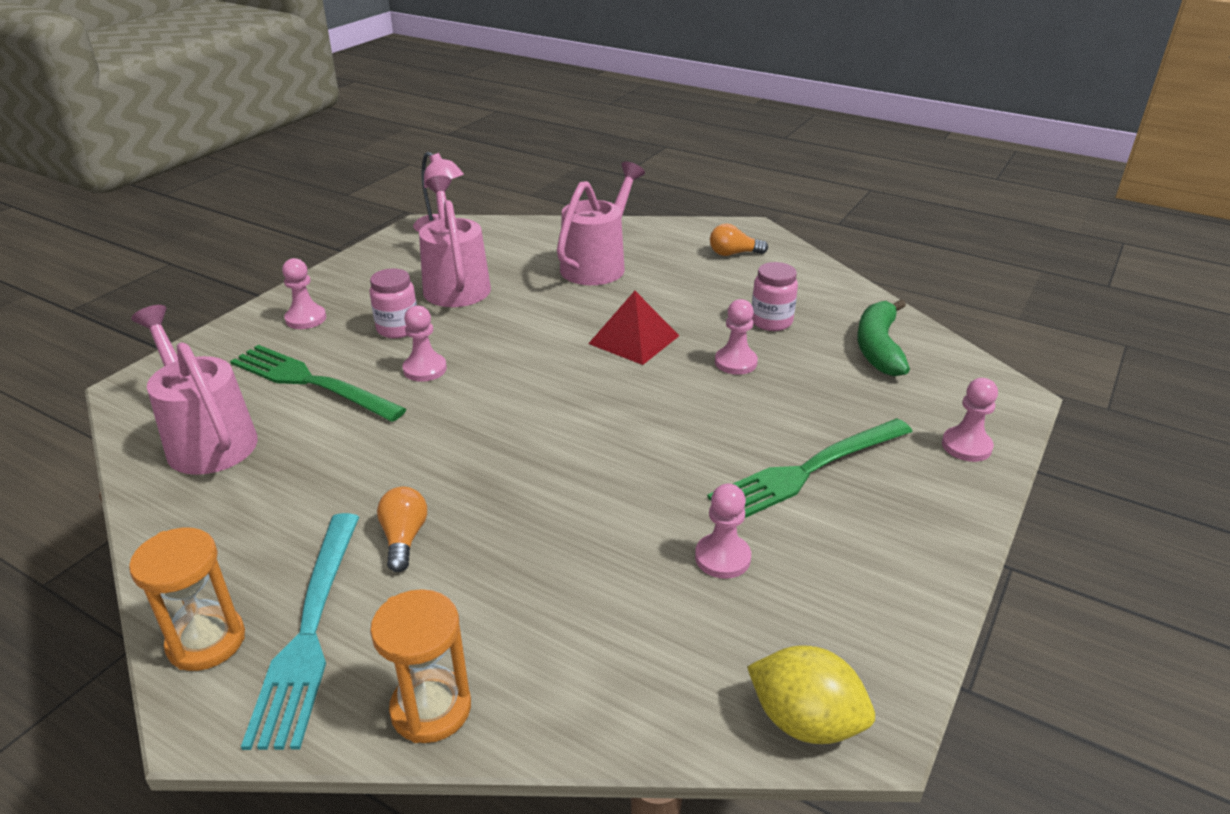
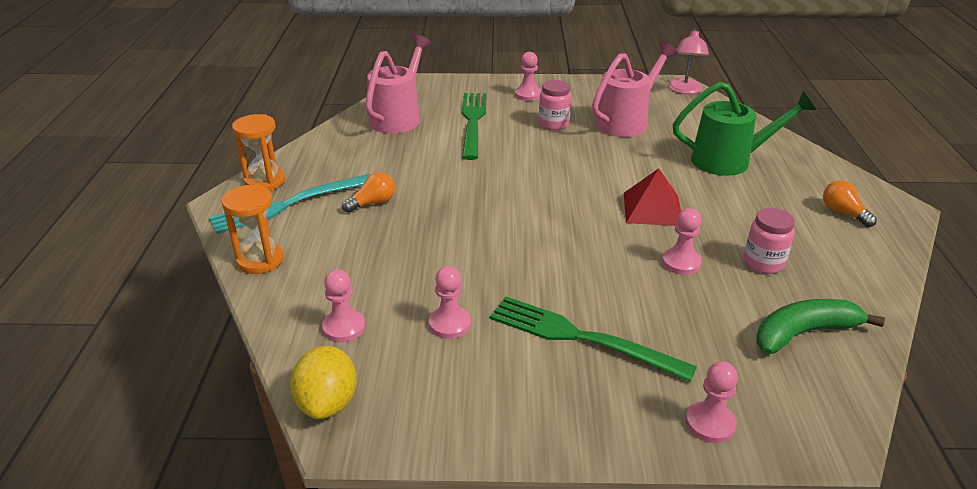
camera: 60 degrees right, 0 degrees up
(425, 369) = (524, 148): pink pawn -> pink pawn (344, 327)
(598, 264) = (729, 161): pink watering can -> green watering can

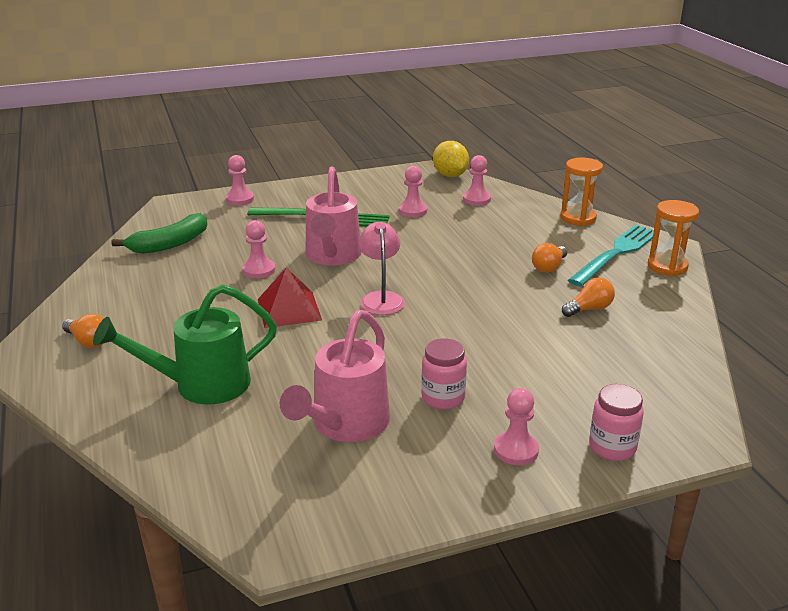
camera: 160 degrees right, 5 degrees down
(386, 159) = (589, 309): none -> orange light bulb
(399, 117) = (645, 366): pink watering can -> pink watering can (332, 256)
(473, 121) = (549, 379): green fork -> none
(685, 90) = (261, 528): pink lamp -> pink lamp (381, 298)
(763, 263) = (187, 282): pink jar -> pink jar (612, 447)

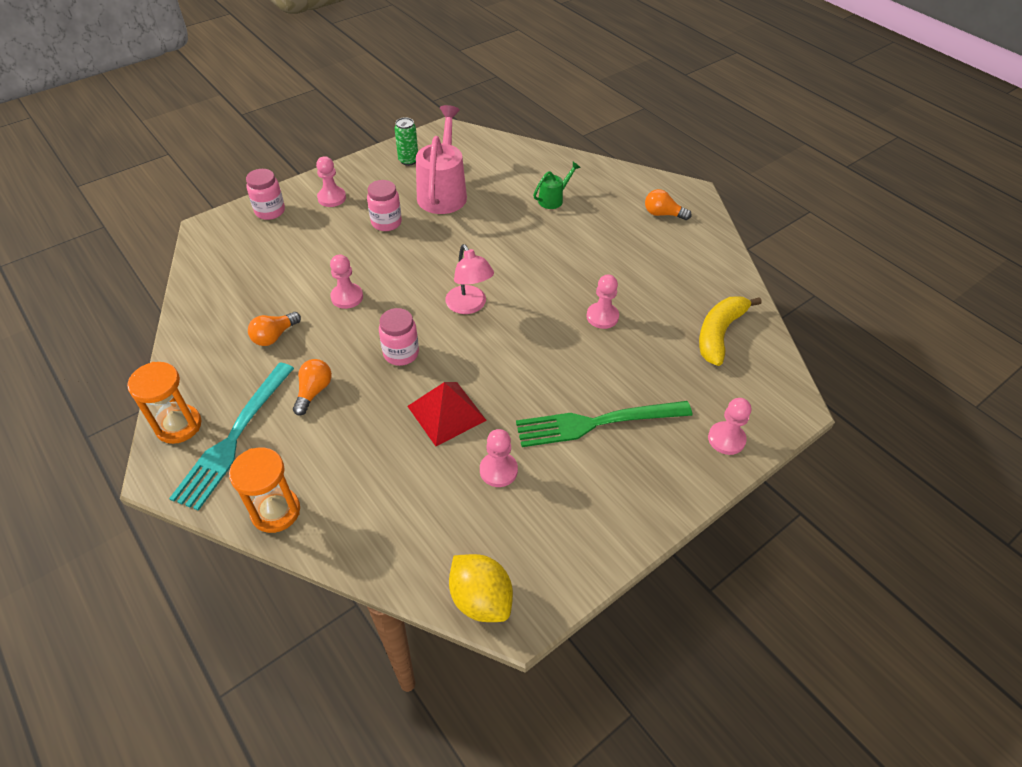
camera: 160 degrees right, 20 degrees up
(170, 244) = (719, 334): green banana -> yellow banana
(201, 385) = (553, 199): green watering can -> green watering can, size x0.49
(289, 309) = (541, 276): red pyramid -> red pyramid (446, 413)
(332, 256) = (546, 354): pink watering can -> none
(374, 493) = (408, 160): none -> green can
(464, 277) = (401, 353): none -> pink jar
(476, 199) = (422, 527): pink pawn -> pink pawn (347, 297)

